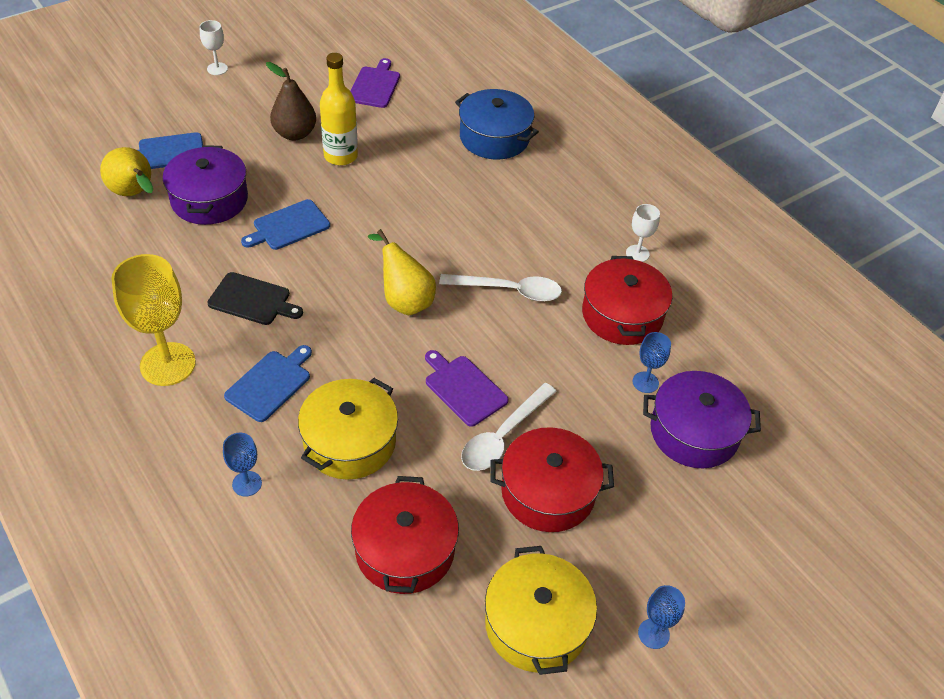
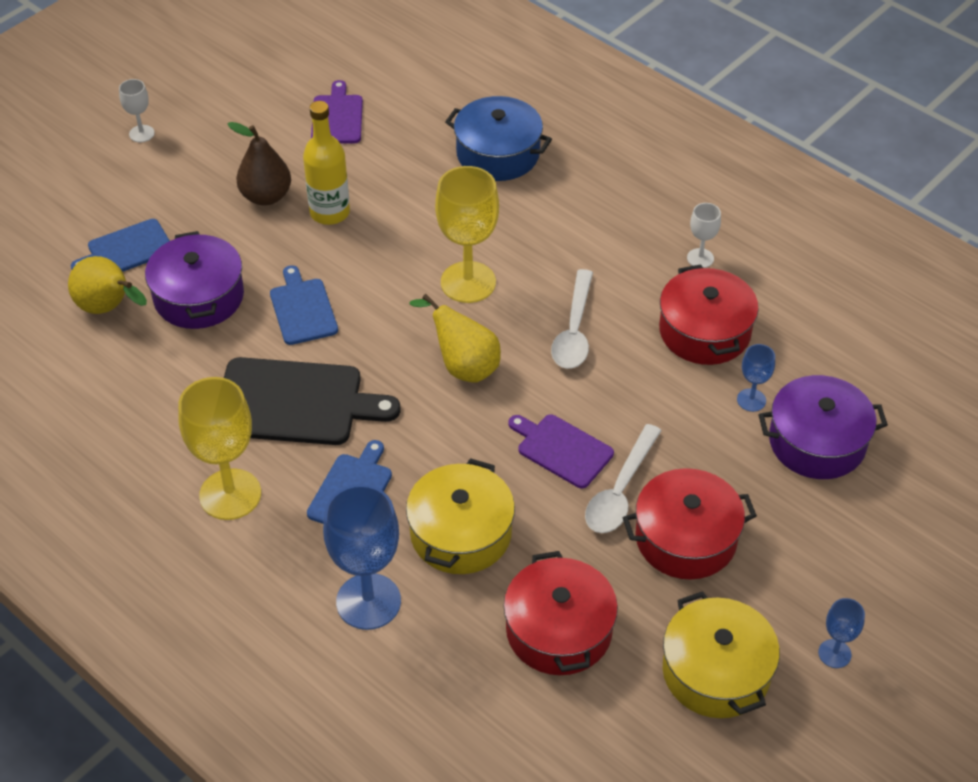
camera: 10 degrees left, 0 degrees up
(247, 484) = (368, 601): blue goblet -> blue goblet, size x2.03
(252, 300) = (295, 402): black cutting board -> black cutting board, size x1.70
(289, 226) = (302, 309): blue cutting board -> blue cutting board turned 120 degrees clockwise
(433, 233) = (468, 282): none -> yellow goblet
(509, 290) = (574, 330): white spoon -> white spoon turned 105 degrees clockwise

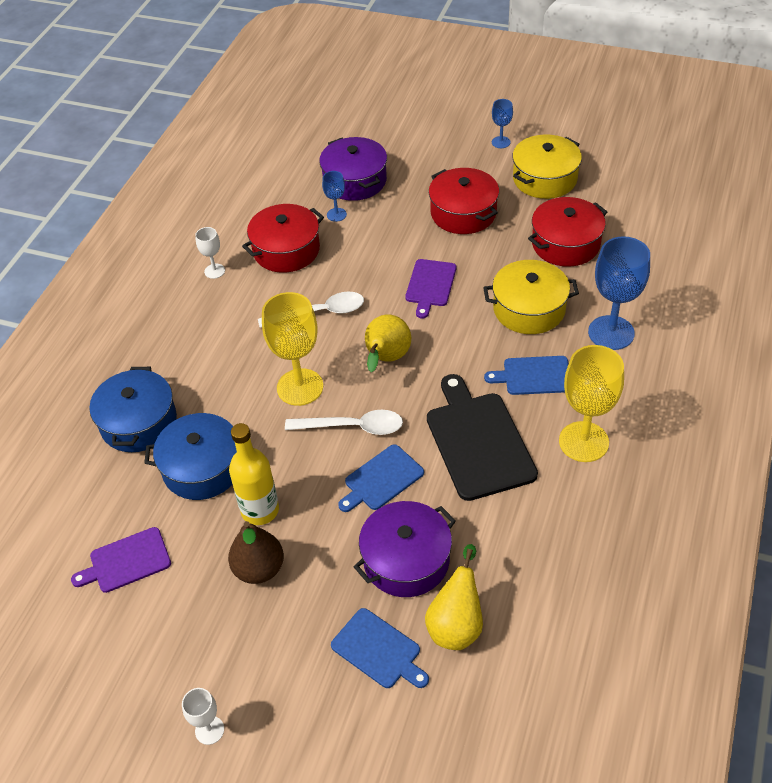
camera: 110 degrees left, 0 degrees up
(409, 185) = (202, 468): none -> blue pot
(620, 490) = (446, 249): white spoon -> white spoon (353, 427)

